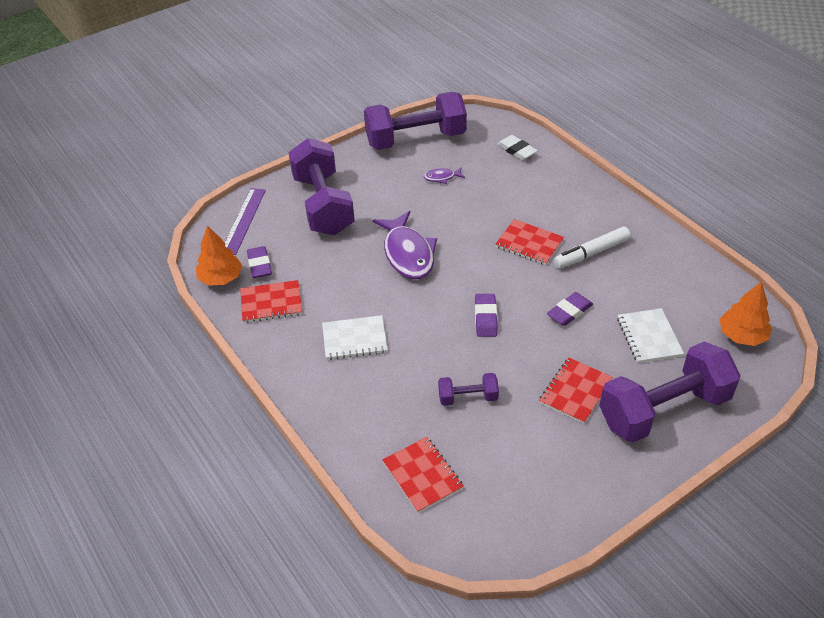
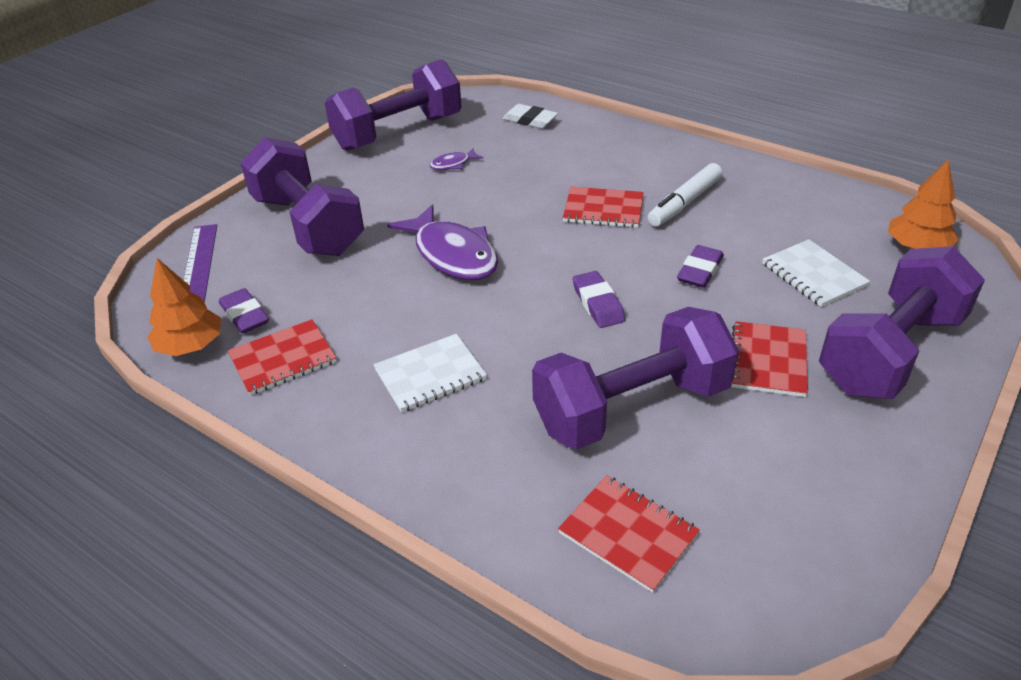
camera: 20 degrees left, 5 degrees down
(468, 397) = (631, 407): purple dumbbell -> purple dumbbell, size x2.18

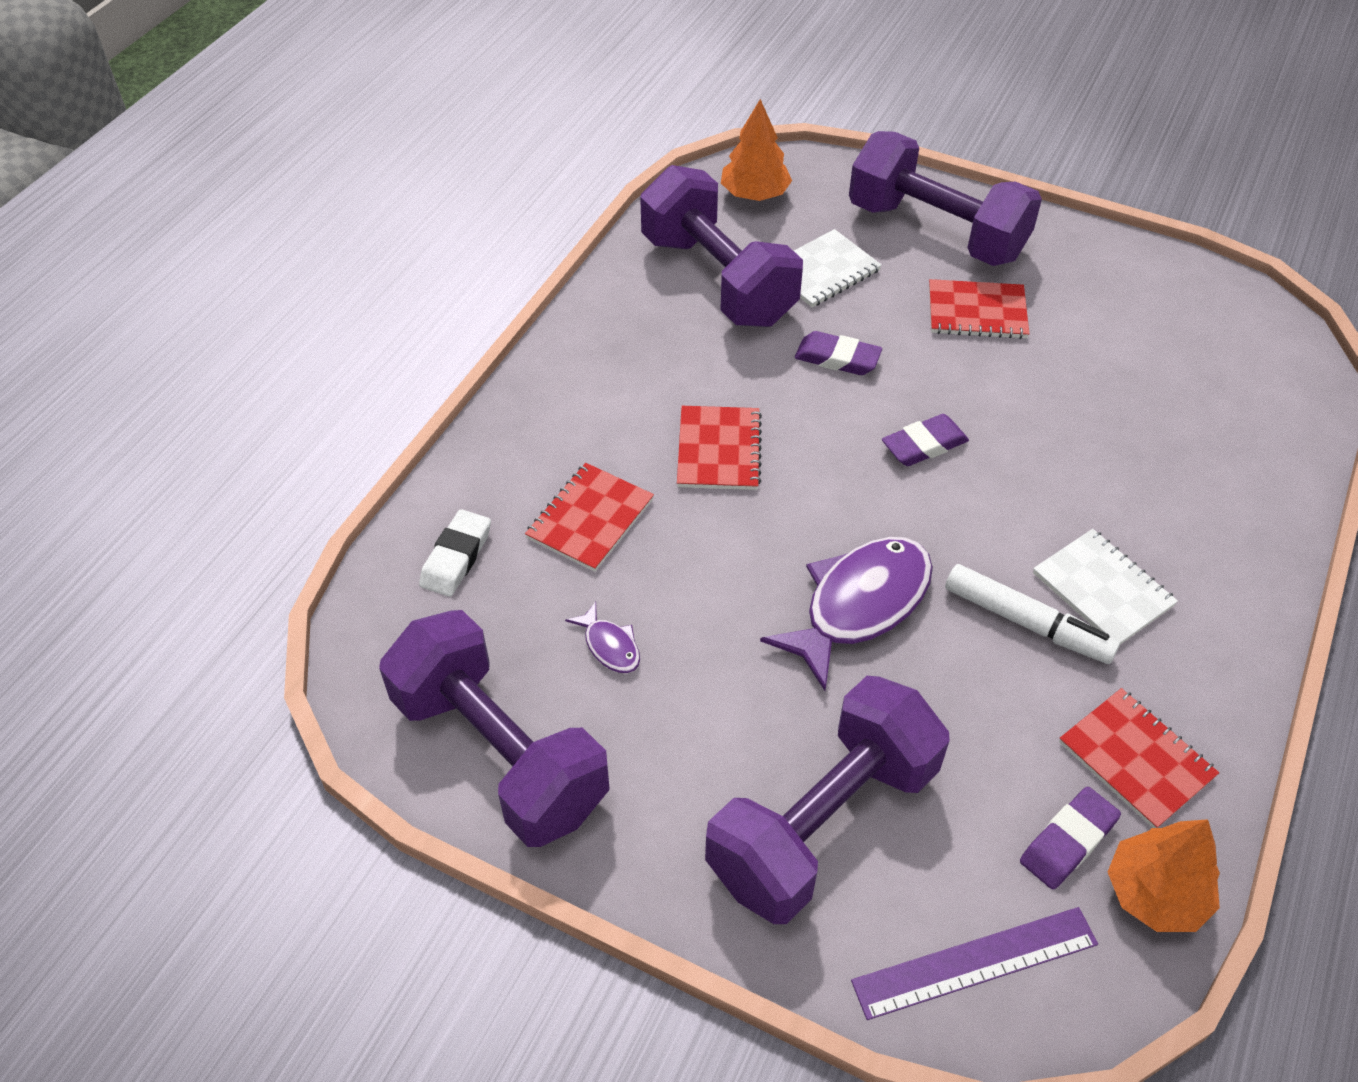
camera: 100 degrees left, 10 degrees up
(628, 534) = (1241, 408): red notebook -> red notebook (590, 519)
(631, 407) = (1083, 410): purple dumbbell -> purple dumbbell (718, 280)
(684, 203) = (692, 370): white marker -> white marker (1027, 622)

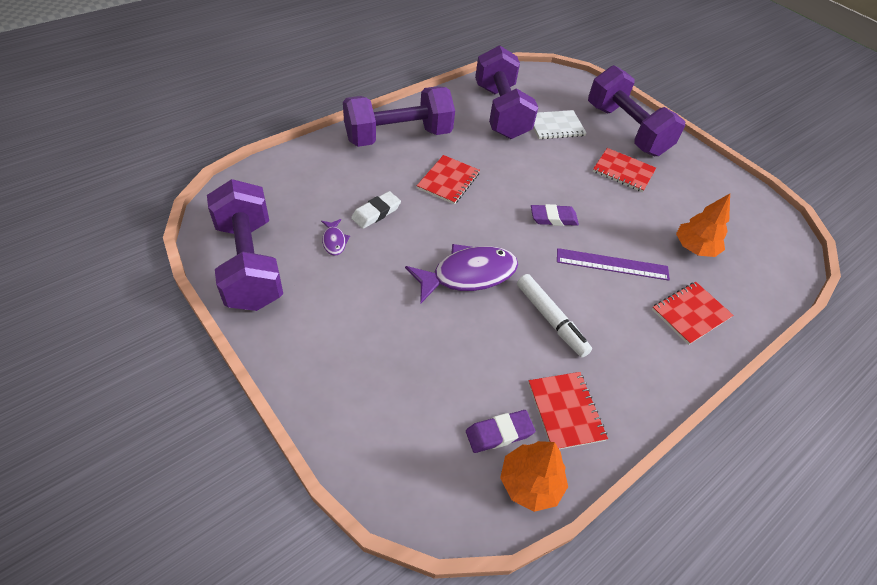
camera: 20 degrees right, 0 degrees up
(456, 557) = (294, 176): white eraser -> white eraser (376, 213)
(590, 519) = (366, 185): red notebook -> red notebook (690, 314)
(755, 194) = (545, 84): orange tree -> orange tree (694, 248)
(823, 823) = (377, 364): purple dumbbell -> purple dumbbell (398, 136)
(837, 358) = (536, 165): purple eraser -> none
(975, 963) = (406, 468): purple ruler -> purple ruler (612, 264)
(1102, 589) = (604, 321): white notebook -> none

